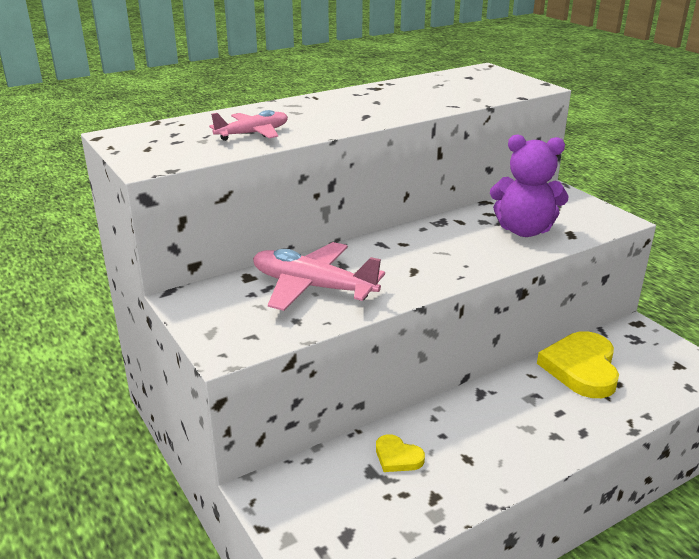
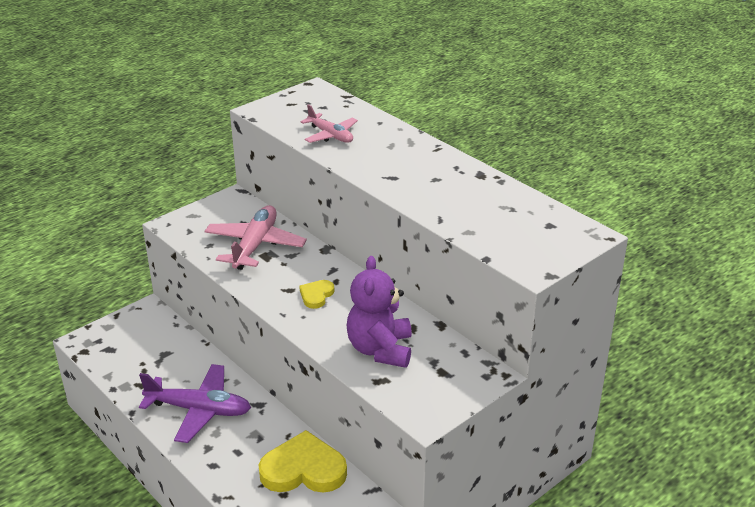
camera: 80 degrees right, 5 degrees up
(397, 457) = (179, 364): yellow heart -> yellow heart (316, 295)
(489, 441) = (199, 410): none -> purple plane

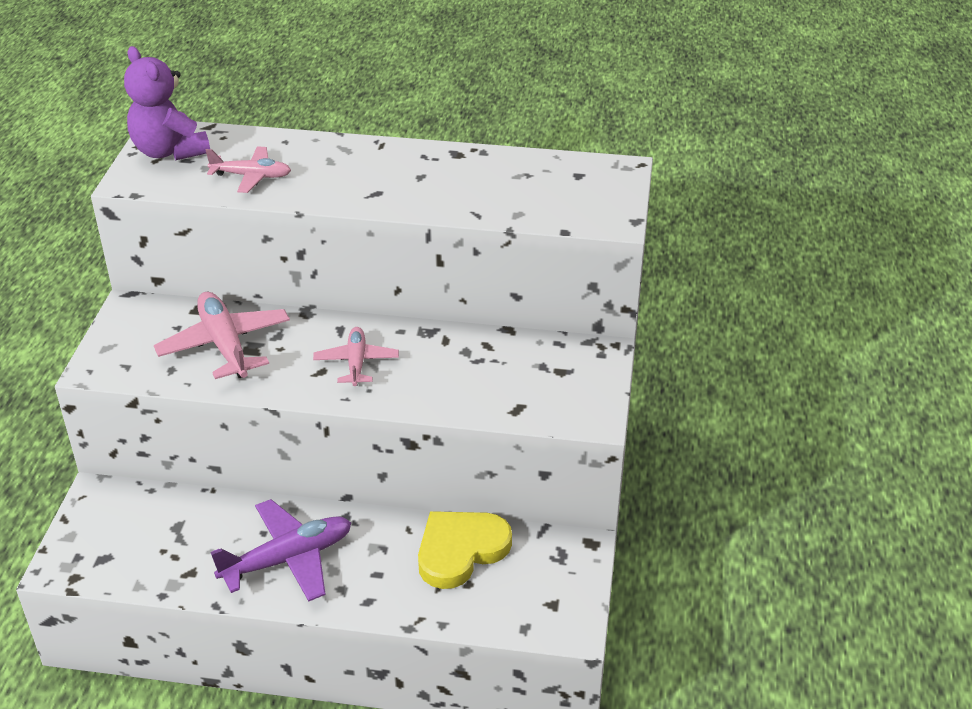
camera: 40 degrees left, 5 degrees up
(316, 295) = (356, 363): yellow heart -> pink plane
(380, 349) = (482, 381): purple teddy bear -> purple teddy bear (169, 151)

